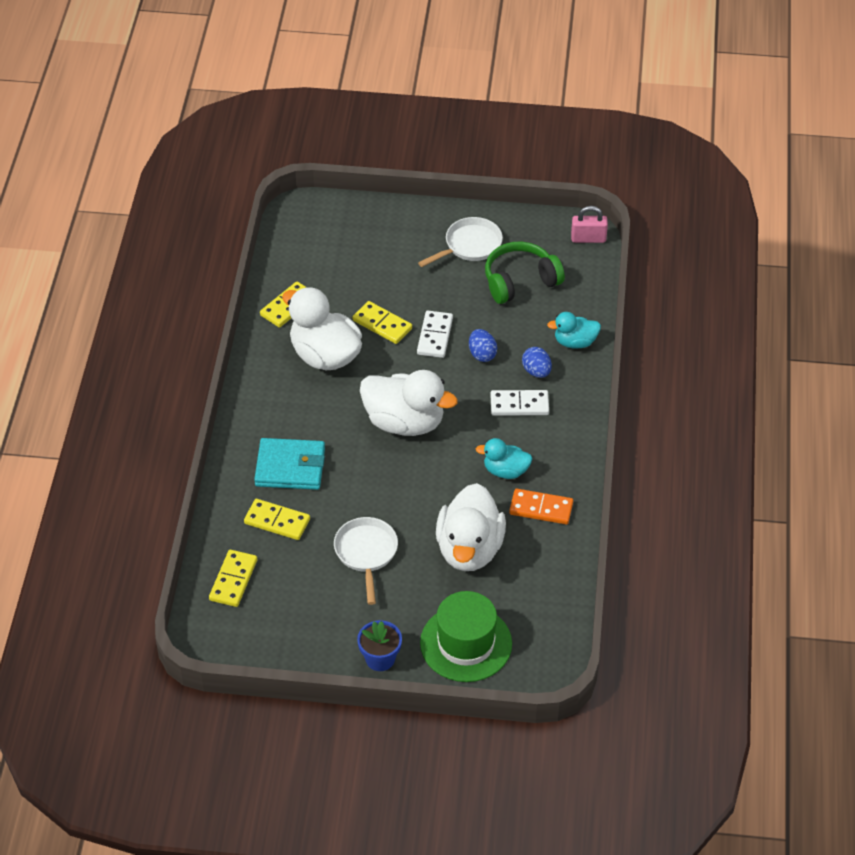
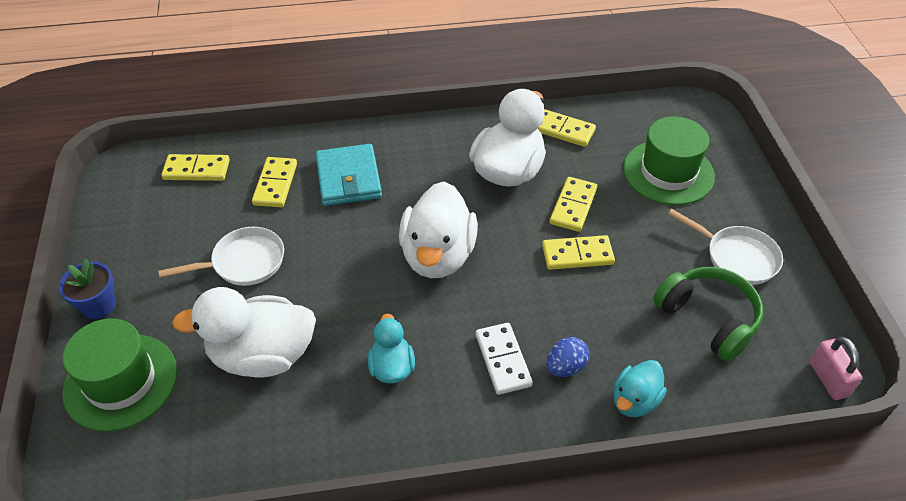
camera: 75 degrees right, 0 degrees up
(367, 255) = (668, 172): none -> green hat
(435, 336) = (577, 255): white domino -> yellow domino
(482, 354) = (569, 305): blue egg -> none
(541, 508) = (340, 418): orange domino -> none
(575, 342) = (634, 400): turquoise duck -> turquoise duck turned 120 degrees counterclockwise

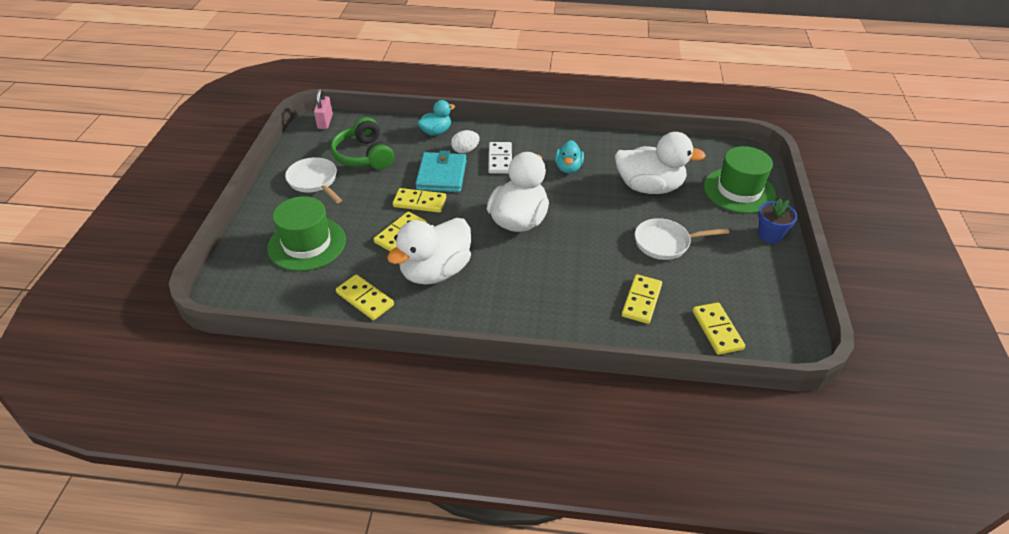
camera: 165 degrees left, 5 degrees down
(196, 170) = (717, 330): yellow domino -> yellow domino turned 60 degrees clockwise
(348, 178) = (575, 293): turquoise wallet -> turquoise wallet (442, 175)
(565, 367) = (465, 150): blue egg -> white egg

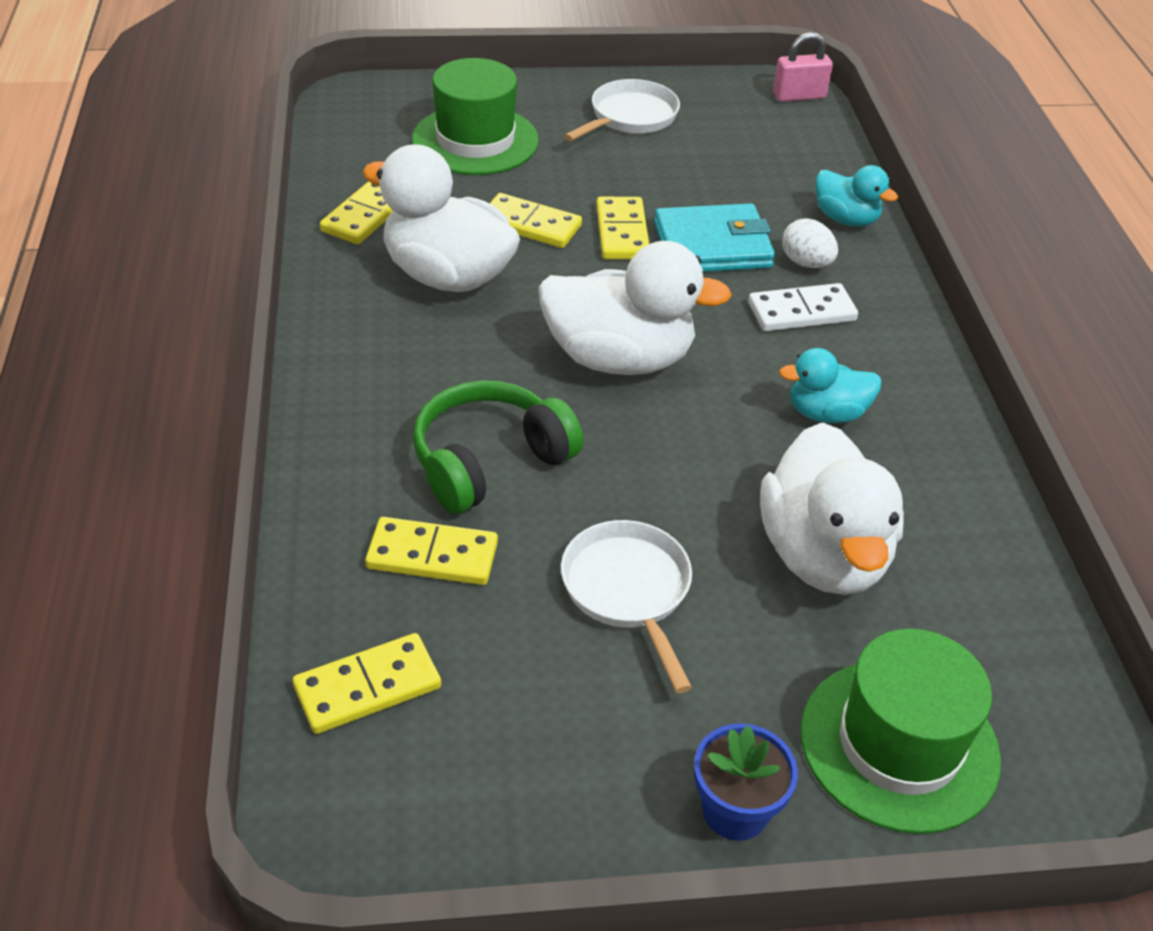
camera: 75 degrees right, 0 degrees up
(364, 156) = (724, 152): green headphones -> green headphones (489, 462)

